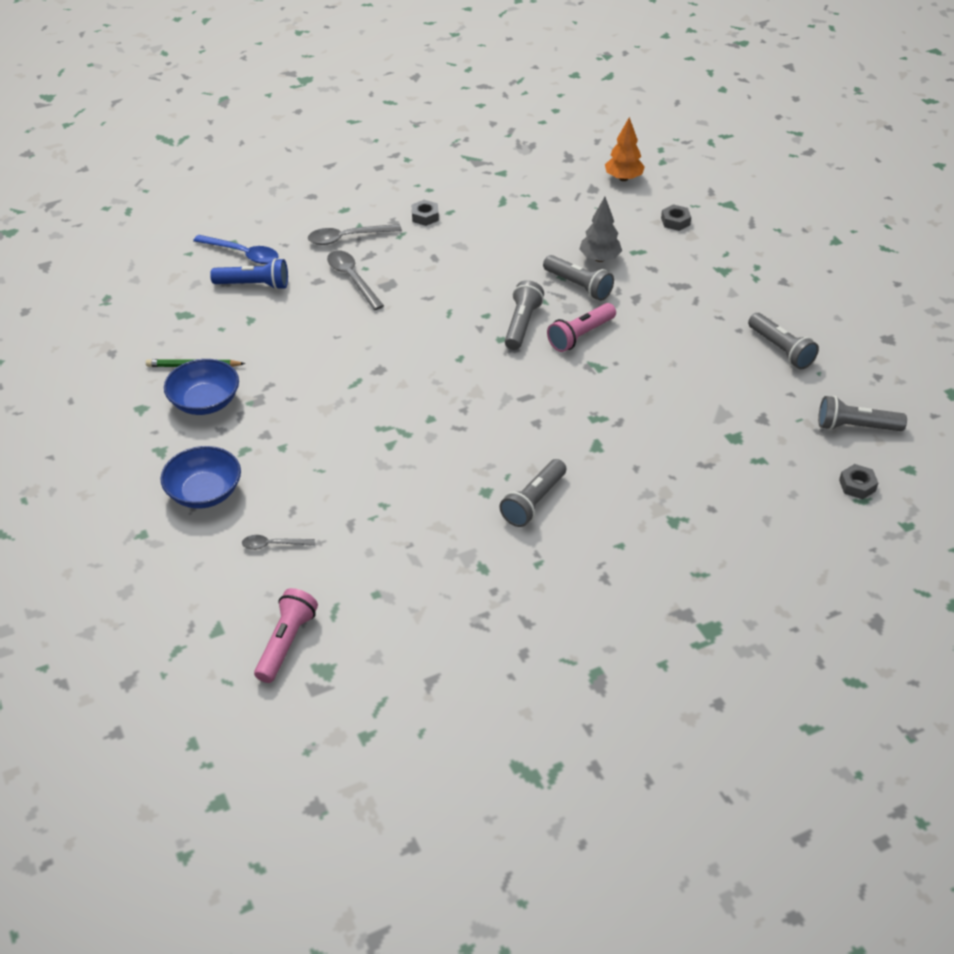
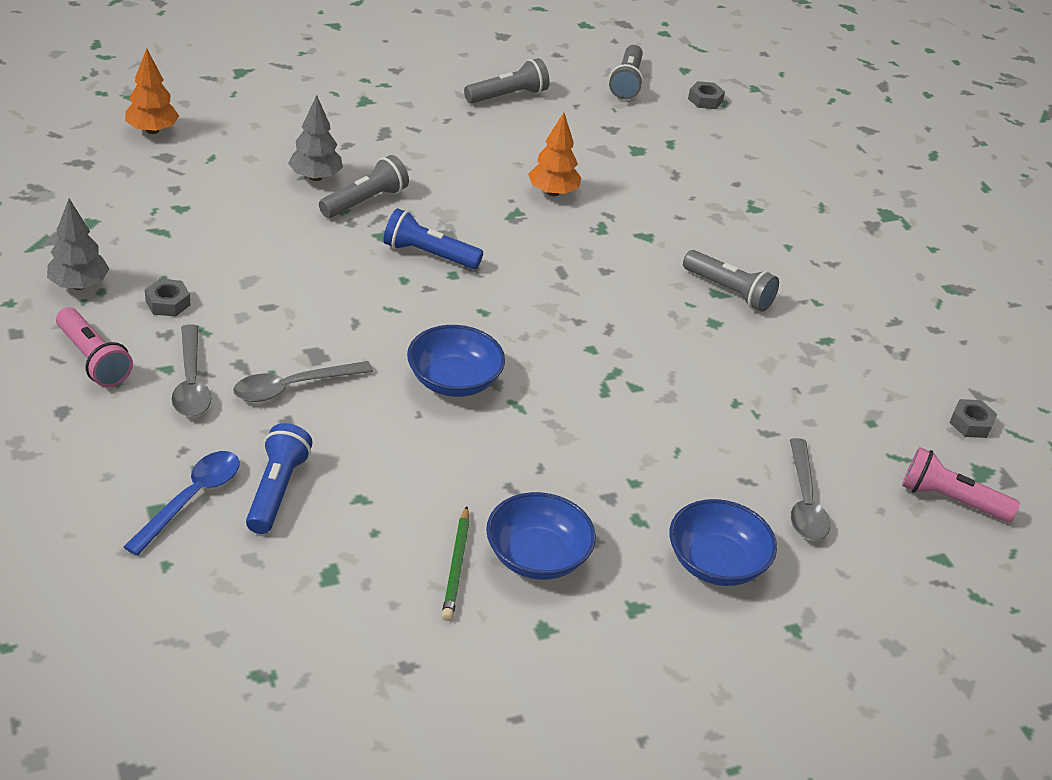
camera: 90 degrees left, 5 degrees down
(273, 545) = (804, 501): grey spoon -> grey spoon, size x1.64
(375, 350) = (454, 380): none -> blue bowl
(432, 180) = (79, 285): none -> grey tree
(522, 324) = (429, 254): grey flashlight -> blue flashlight
(580, 335) = (459, 215): pink flashlight -> pink flashlight (93, 359)
(638, 386) = (552, 192): none -> orange tree
(675, 221) = (260, 112): grey nut -> grey nut (971, 423)

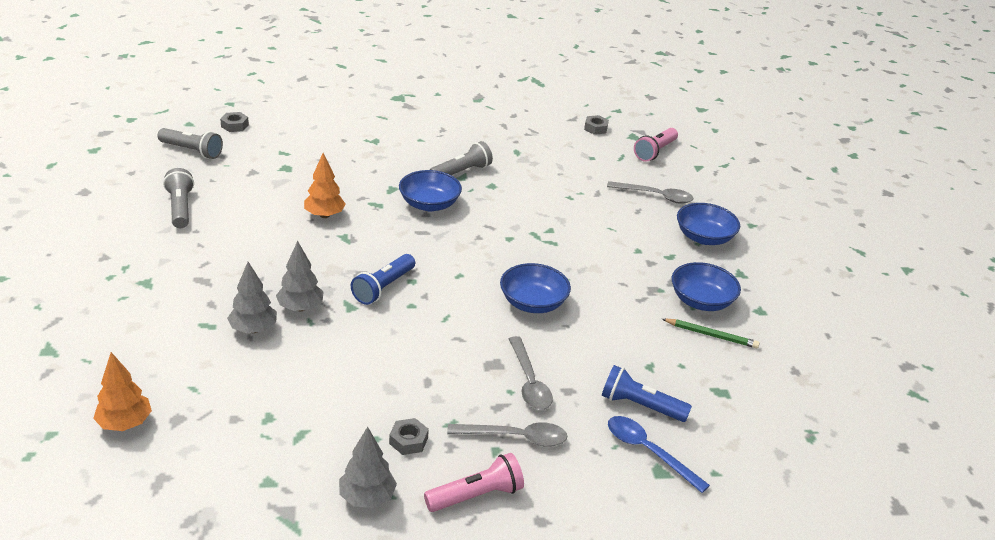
camera: 75 degrees left, 5 degrees down
(365, 201) = (300, 307): grey flashlight -> grey tree
(629, 271) = (429, 204): none -> blue bowl

